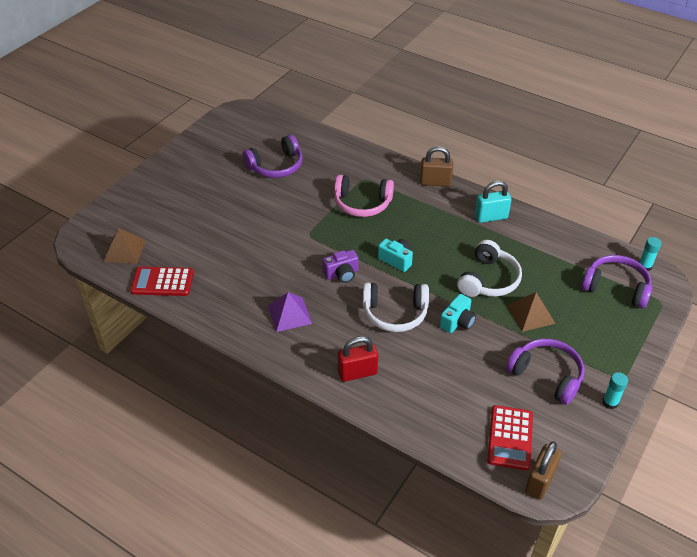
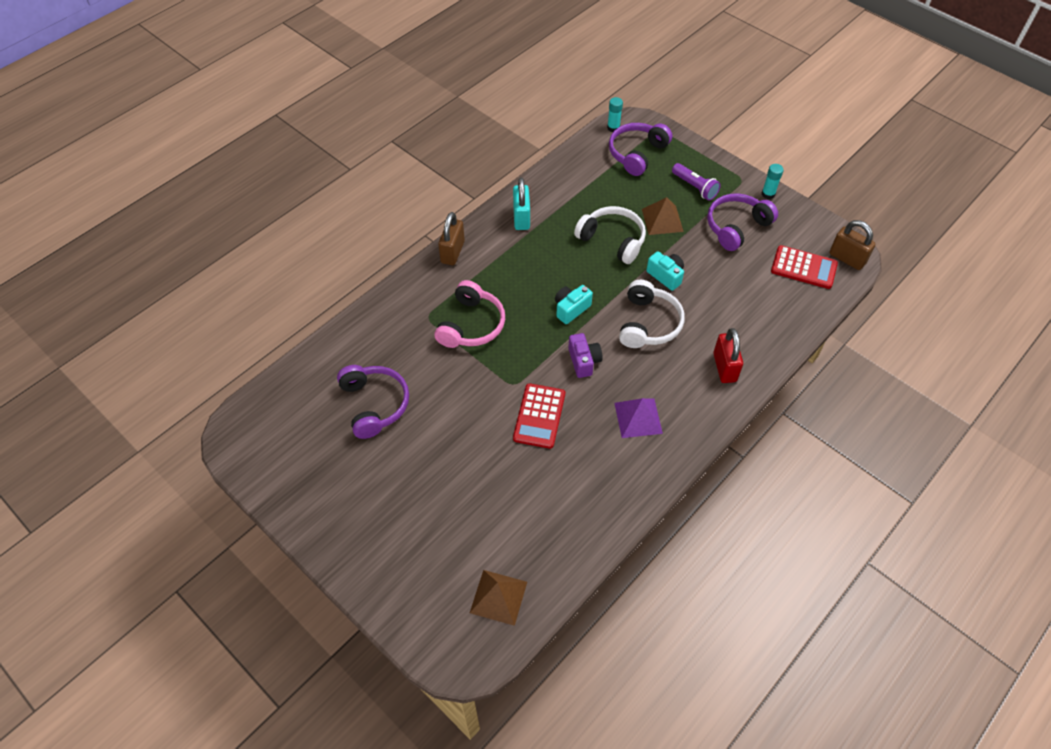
camera: 80 degrees left, 10 degrees up
(162, 282) = (566, 550): red calculator -> red calculator (539, 416)
(589, 337) = (695, 187): none -> purple flashlight

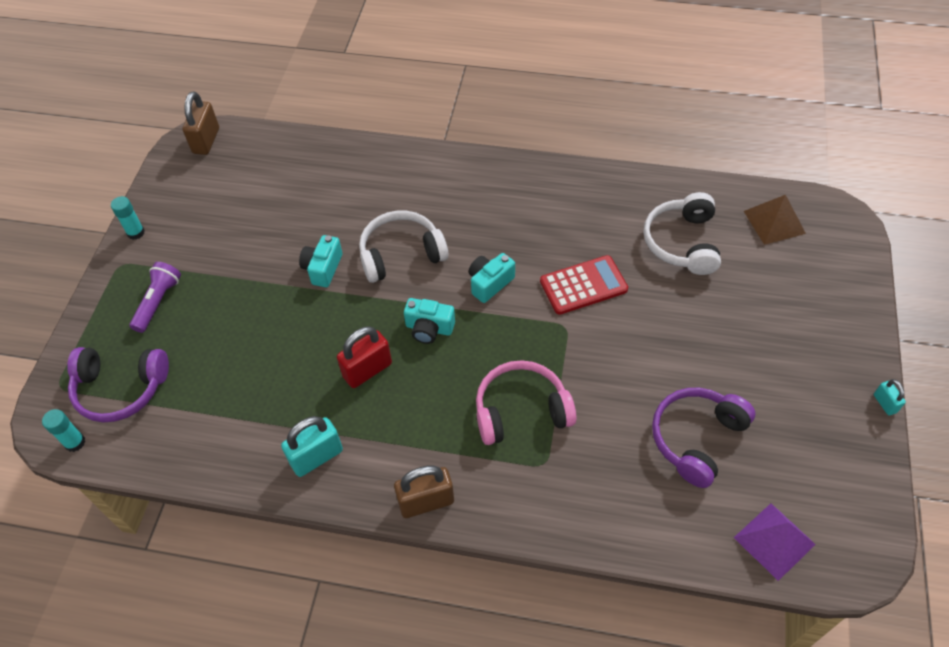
camera: 120 degrees left, 0 degrees up
(298, 537) = (884, 403): none -> turquoise padlock
(584, 361) = (490, 283): purple camera -> turquoise camera
(612, 240) = (297, 341): white headphones -> white headphones (682, 242)
(638, 418) = (521, 212): purple pyramid -> purple pyramid (774, 541)
(662, 220) = (234, 309): brown pyramid -> none
(724, 367) = (414, 176): red padlock -> red padlock (367, 370)
(736, 227) = (207, 239): purple headphones -> none
(803, 268) = (239, 167): red calculator -> none

